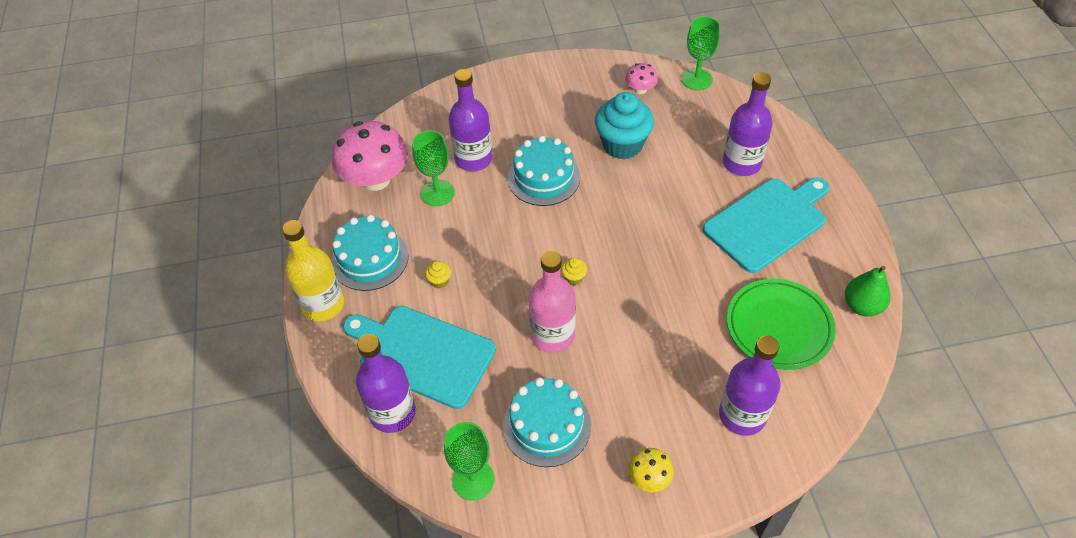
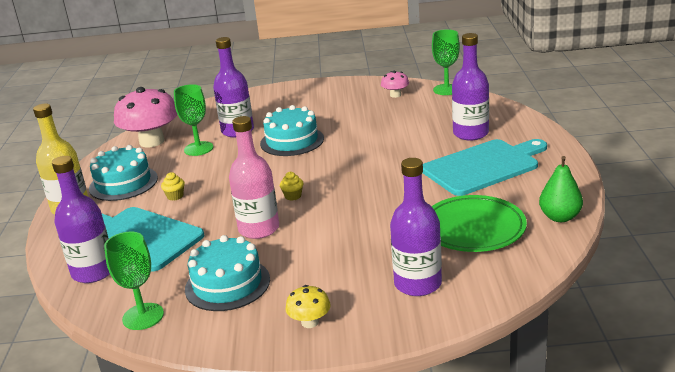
camera: 10 degrees right, 25 degrees down
(622, 145) = (367, 123): turquoise cupcake -> none

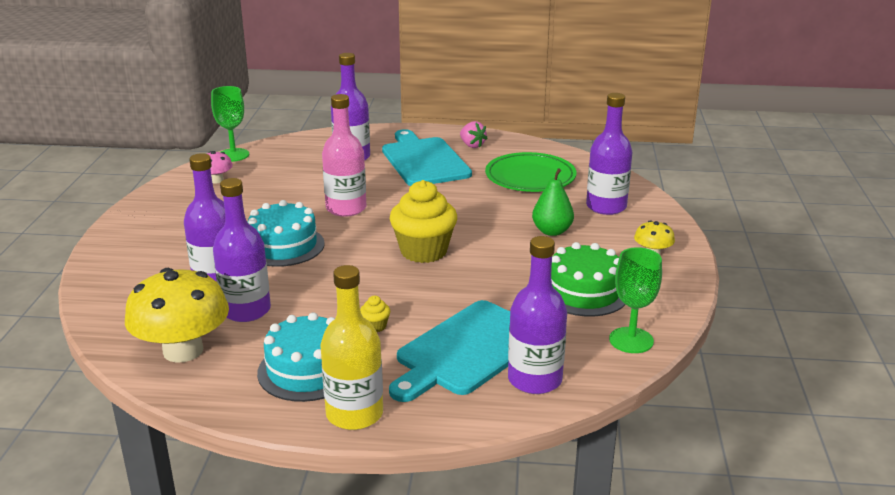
camera: 85 degrees left, 0 degrees up
(152, 141) = (183, 350): pink mushroom -> yellow mushroom
(198, 149) = (246, 310): green goblet -> purple bottle
(227, 284) = (584, 292): turquoise cake -> green cake
(259, 229) = (484, 273): pink bottle -> pink bottle (346, 208)
(293, 196) = (423, 251): yellow cupcake -> yellow cupcake, size x2.47
(540, 185) = (472, 145): none -> pink strawberry
(560, 217) = (527, 147): green pear -> green pear (552, 231)

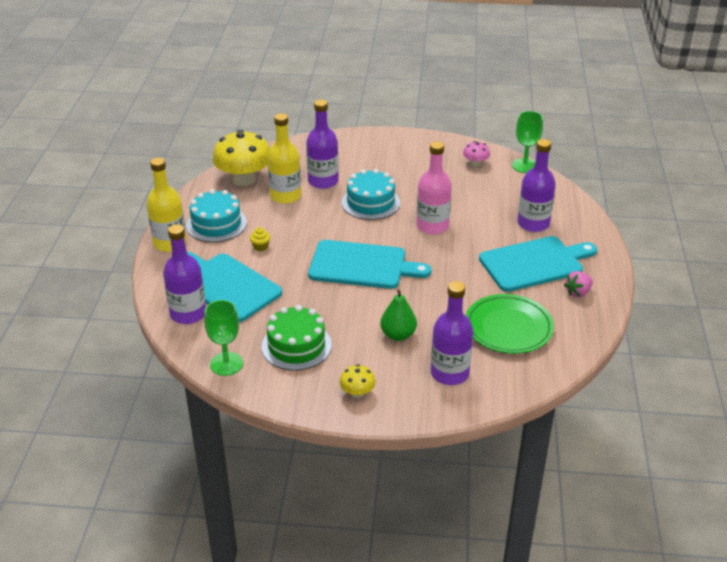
camera: 90 degrees right, 10 degrees up
(246, 310) = (285, 196): purple bottle -> yellow bottle
(423, 251) = (362, 265): yellow cupcake -> turquoise cutting board

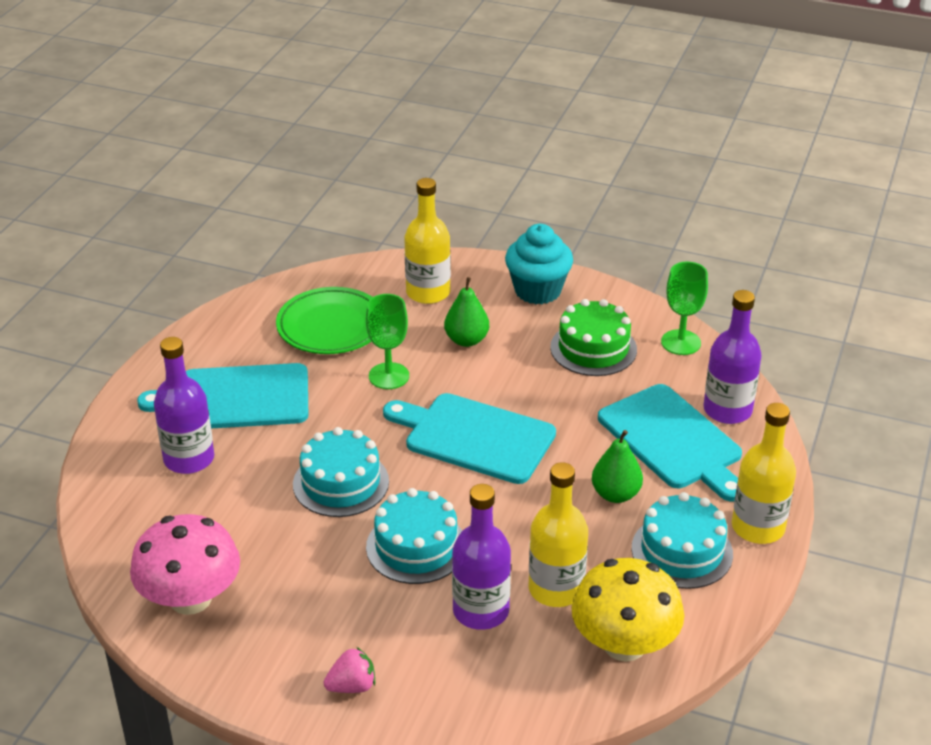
camera: 165 degrees left, 0 degrees up
(260, 247) = (615, 494): yellow cupcake -> green pear
(357, 393) = (537, 290): yellow mushroom -> turquoise cupcake
(432, 226) = (341, 483): pink bottle -> turquoise cake
(449, 373) = (428, 292): purple bottle -> yellow bottle
(475, 164) = (190, 598): pink mushroom -> pink mushroom, size x2.12
(524, 166) = (109, 576): green goblet -> green goblet (389, 376)
(578, 292) = (214, 351): pink strawberry -> pink strawberry (352, 686)

